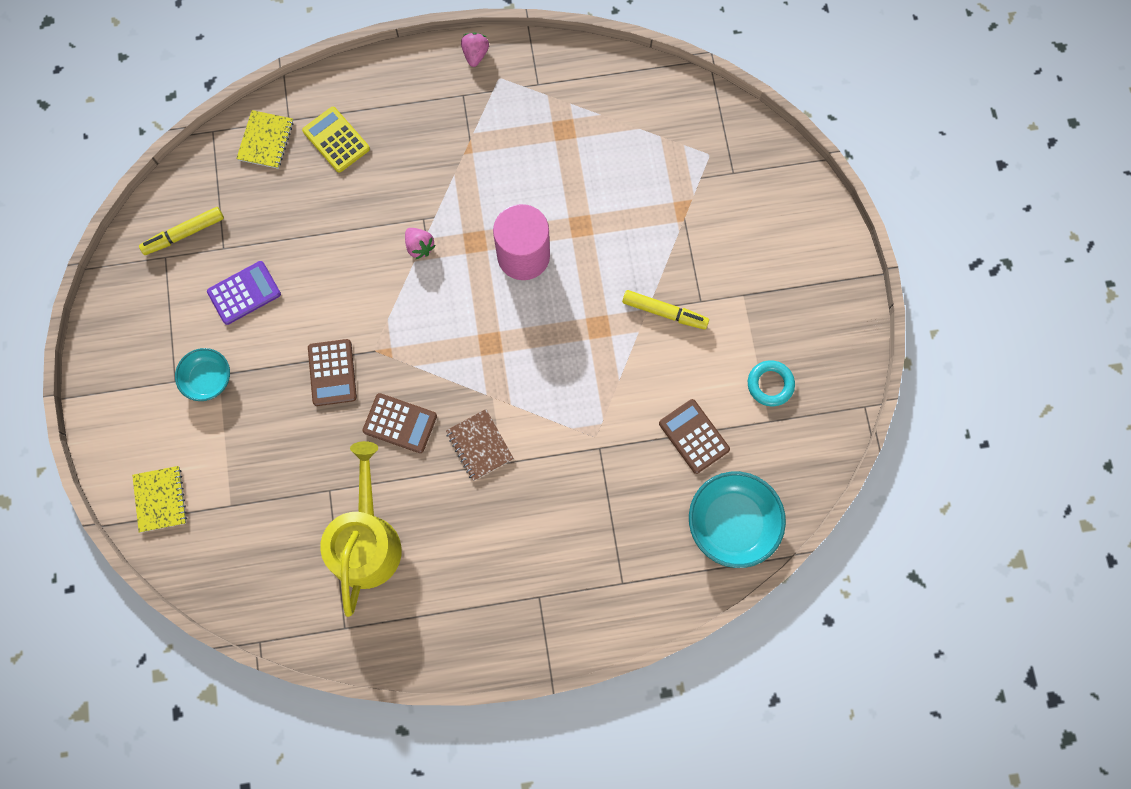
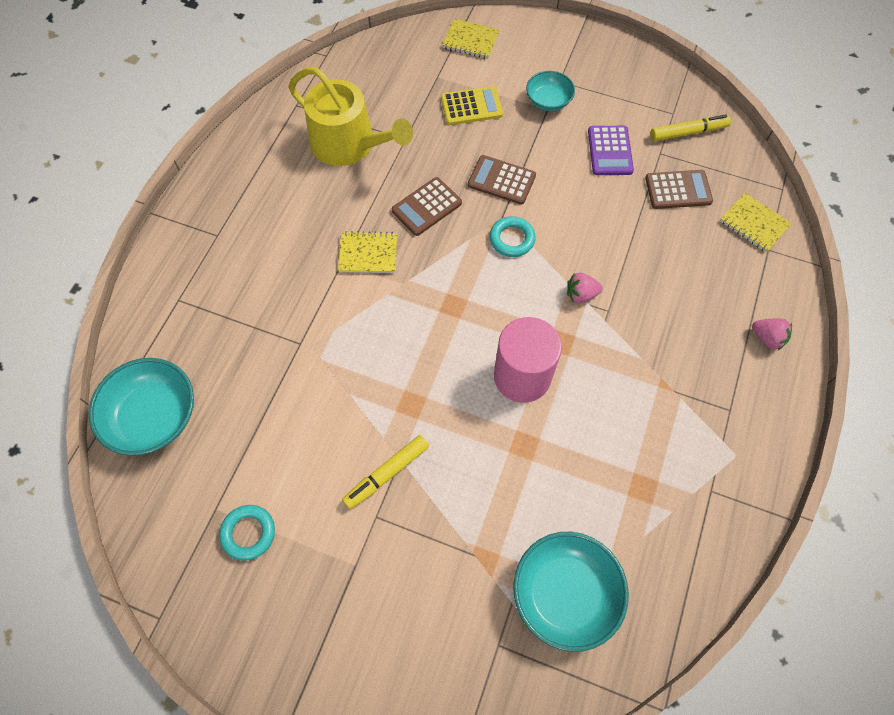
camera: 120 degrees right, 10 degrees down
(184, 234) = (688, 133): yellow marker -> yellow marker turned 75 degrees clockwise
(336, 140) = (728, 277): yellow calculator -> yellow calculator (471, 106)
(394, 330) = (512, 239): none -> turquoise ring
(475, 54) = (775, 446): pink strawberry -> pink strawberry (767, 338)
(479, 445) = (368, 254): brown notebook -> yellow notebook
(672, 147) = (565, 593): none -> turquoise bowl
(694, 436) = (252, 429): brown calculator -> brown calculator (678, 190)

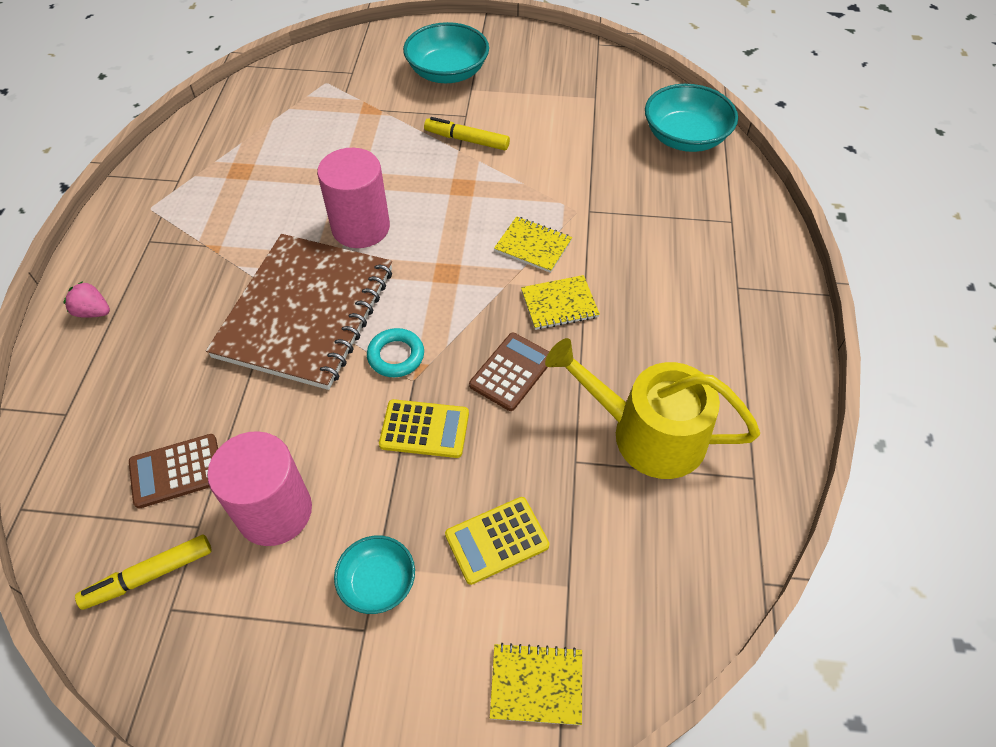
camera: 165 degrees right, 10 degrees down
(248, 533) = (561, 90): turquoise ring -> none
(386, 474) = (467, 140): yellow marker -> yellow marker turned 105 degrees counterclockwise
(501, 180) = (424, 429): brown calculator -> yellow calculator
(565, 593) = (304, 103): turquoise bowl -> turquoise bowl (447, 72)
(581, 295) = (305, 312): pink strawberry -> brown notebook
(610, 151) = (275, 511): purple calculator -> pink cylinder
(754, 223) = (76, 445): yellow notebook -> yellow notebook (533, 246)

